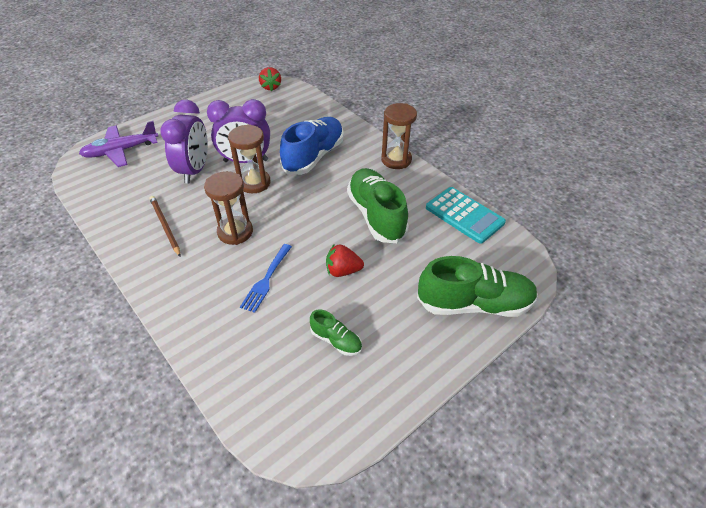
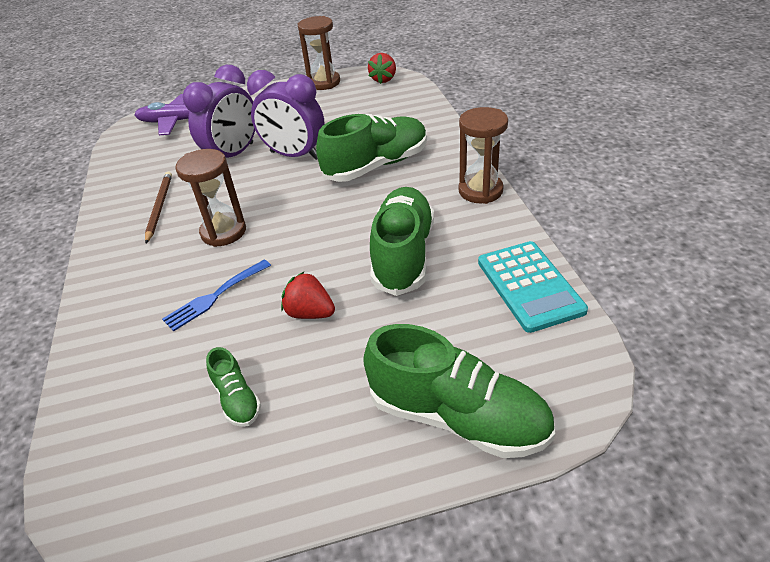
camera: 30 degrees right, 5 degrees down
(254, 183) = (285, 182): brown hourglass -> brown hourglass (324, 83)
(314, 156) = (376, 165): blue shoe -> green shoe

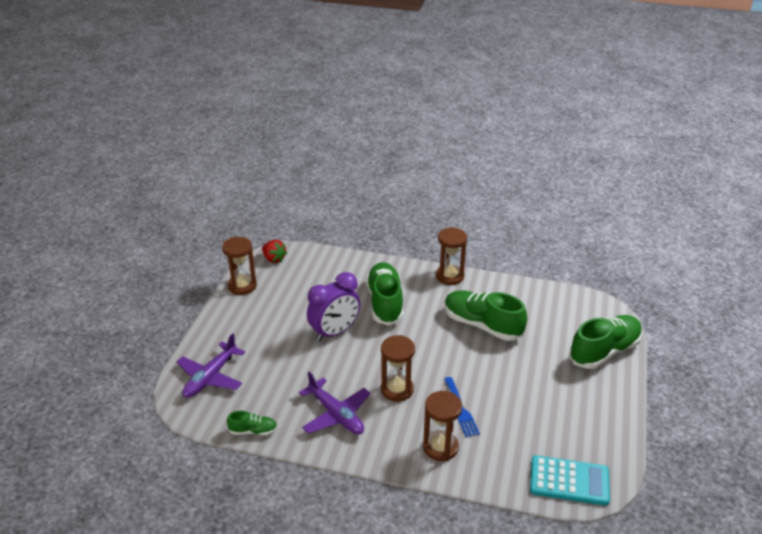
camera: 65 degrees left, 5 degrees down
(134, 304) = (440, 447): none -> brown hourglass
(159, 207) = (336, 414): brown pencil -> purple plane
(234, 155) = (301, 360): purple clock -> none
(237, 399) = (550, 420): green shoe -> green shoe (253, 431)
(310, 313) = (504, 375): red strawberry -> none
(529, 286) = (539, 295): turquoise calculator -> turquoise calculator (569, 481)

